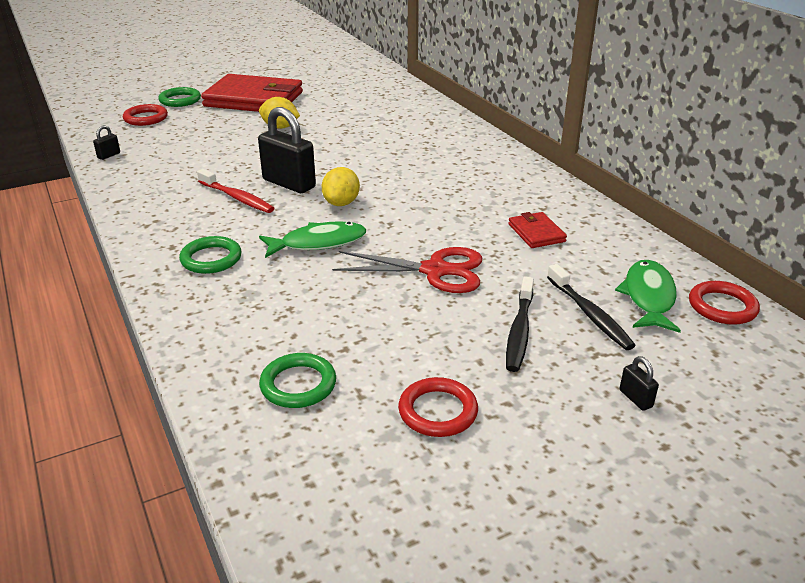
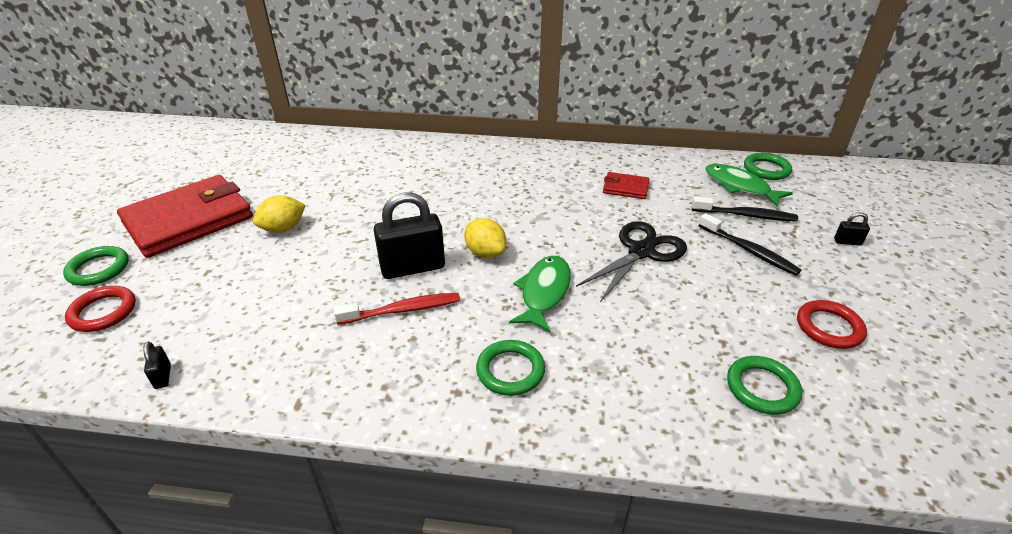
camera: 55 degrees left, 5 degrees up
(435, 270) = (641, 251): red scissors -> black scissors
(722, 307) = (766, 169): red ring -> green ring

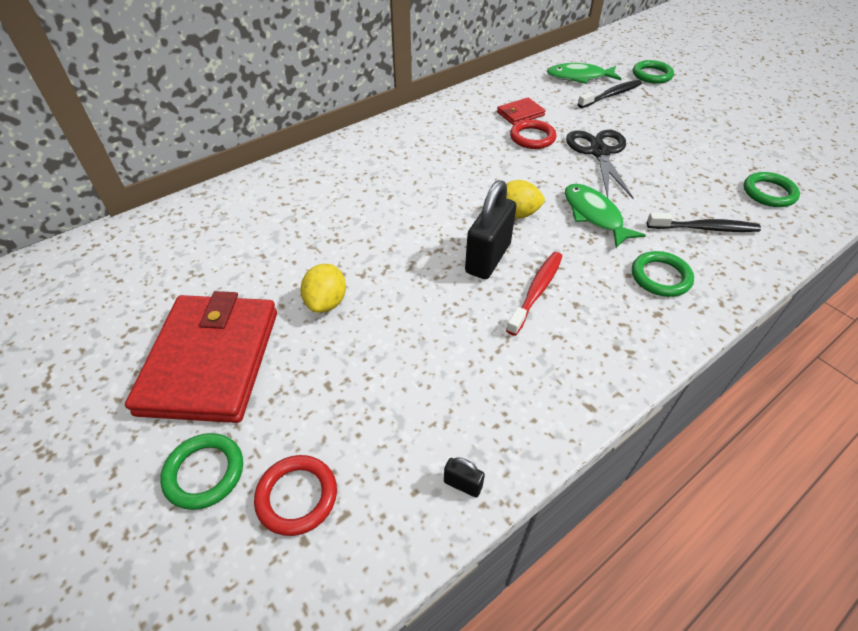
camera: 45 degrees left, 10 degrees up
(749, 251) = (646, 117): black toothbrush -> black toothbrush (705, 228)
(766, 169) = (574, 58): green ring -> green ring (652, 75)
(829, 327) = (742, 140): red ring -> red ring (532, 137)
(847, 242) = (678, 84): black padlock -> none

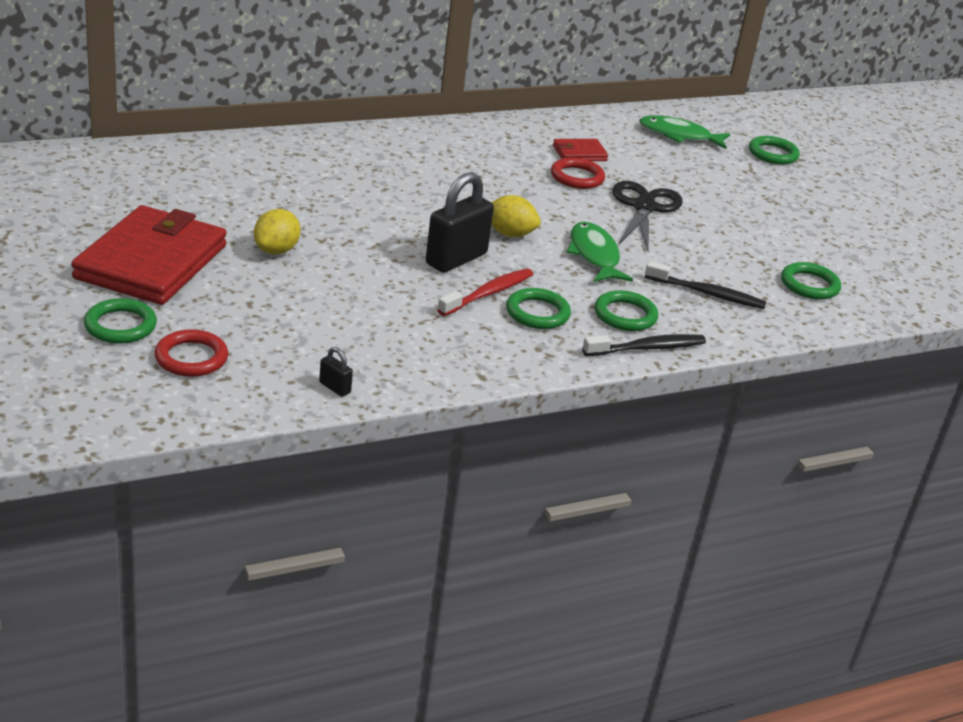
camera: 10 degrees right, 15 degrees down
(590, 301) = (537, 313): none -> green ring
(611, 95) = (704, 161): black toothbrush -> black toothbrush (647, 348)

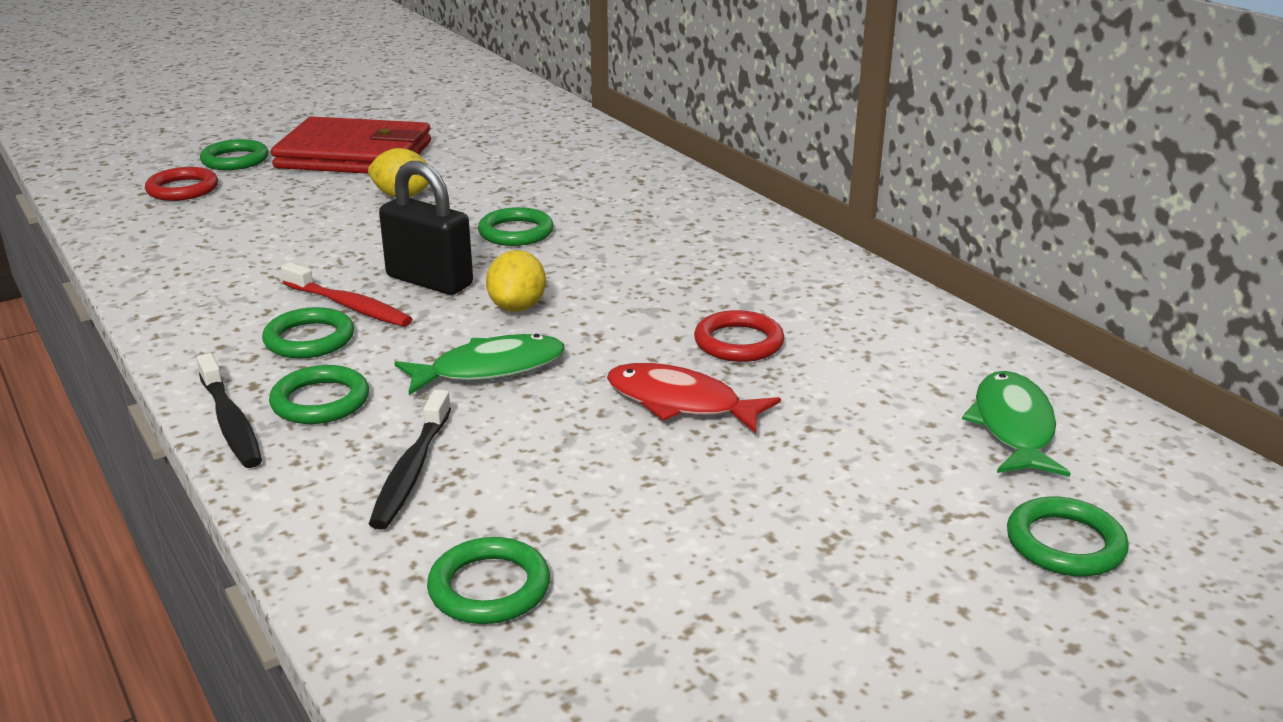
camera: 85 degrees right, 5 degrees down
(334, 388) = (129, 249): black padlock -> none
(380, 215) = (516, 232): none -> green ring
(579, 153) = (828, 339): red wallet -> none
(644, 207) = (680, 403): black scissors -> red fish

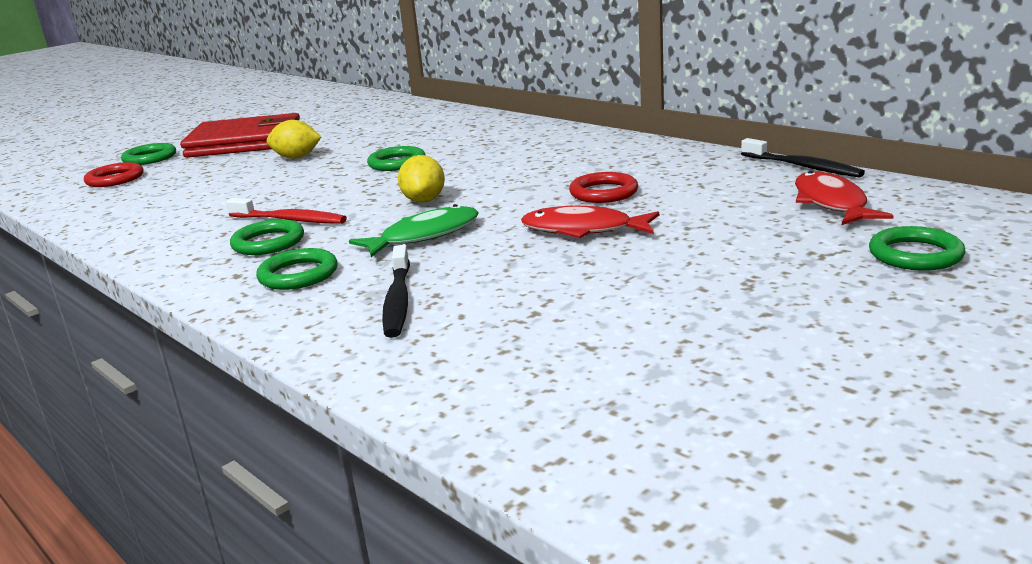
camera: 10 degrees left, 5 degrees down
(230, 422) = (230, 299): black toothbrush -> black toothbrush (802, 167)
(429, 281) = (346, 197): black padlock -> none
(489, 587) = (505, 355): green ring -> none
(1013, 427) = (831, 203): green fish -> red fish

